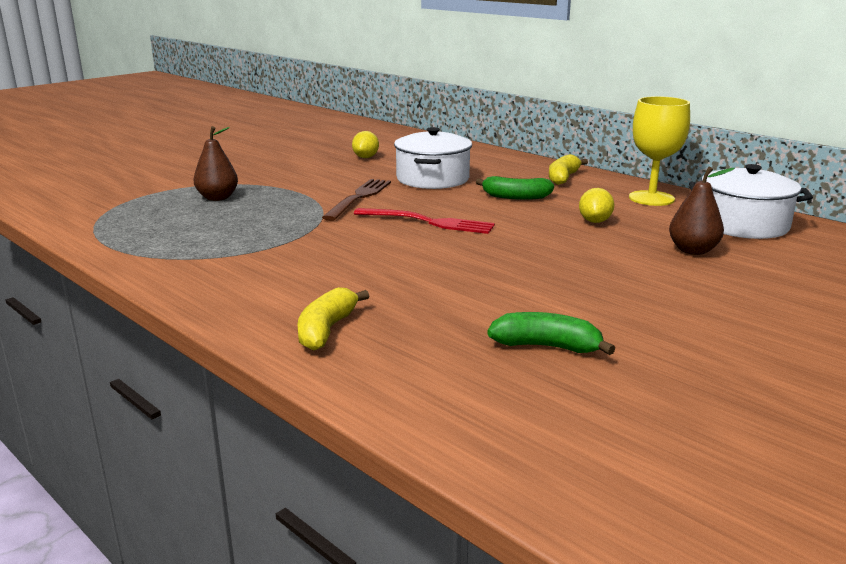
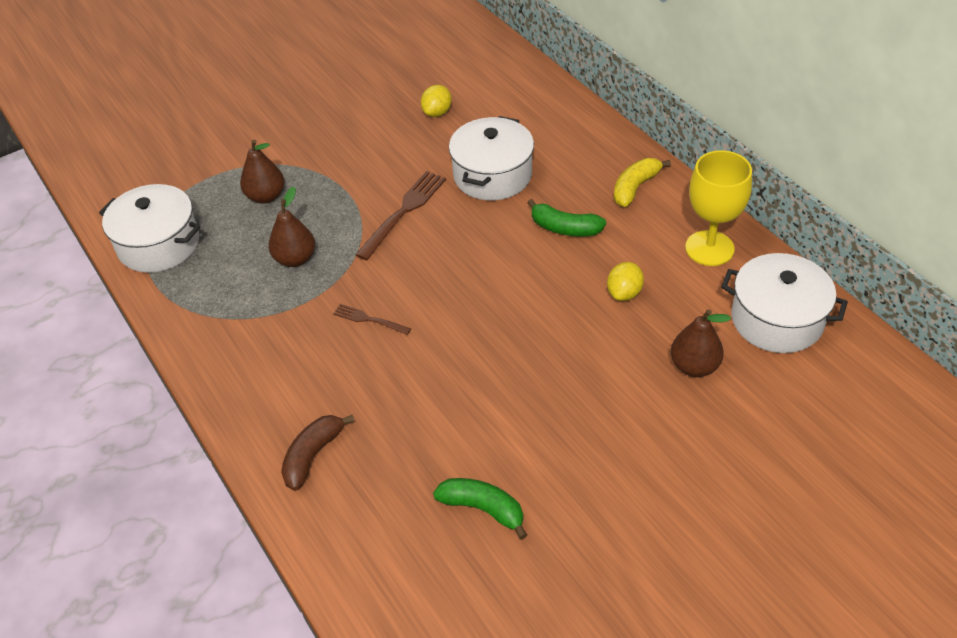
camera: 15 degrees right, 25 degrees up
(108, 225) = (159, 244): none -> white pot
(259, 224) = (295, 259): none -> brown pear
(326, 330) = (312, 455): yellow banana -> brown banana
(352, 249) = (368, 319): none -> brown fork
(429, 222) = (457, 274): red fork -> none

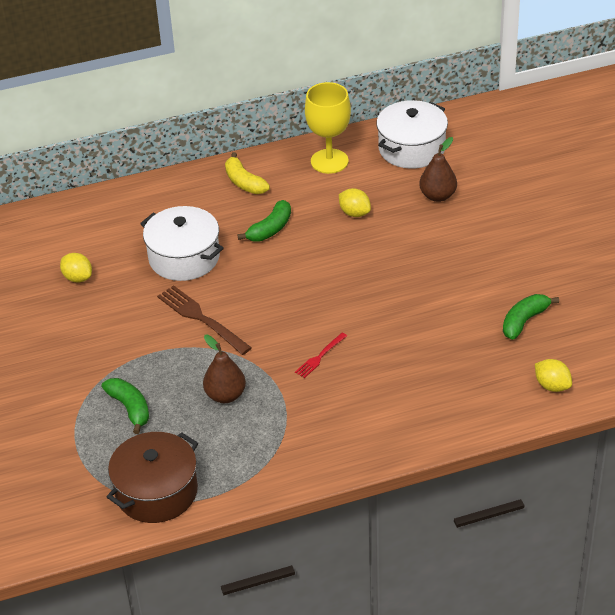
camera: 75 degrees left, 5 degrees down
(159, 244) = (156, 492): white pot -> brown pot
(266, 196) = (130, 408): brown pear -> green banana
(312, 455) = (448, 406): brown banana -> none
(368, 319) = (320, 357): brown fork -> red fork
(368, 563) = (552, 386): none -> yellow lemon

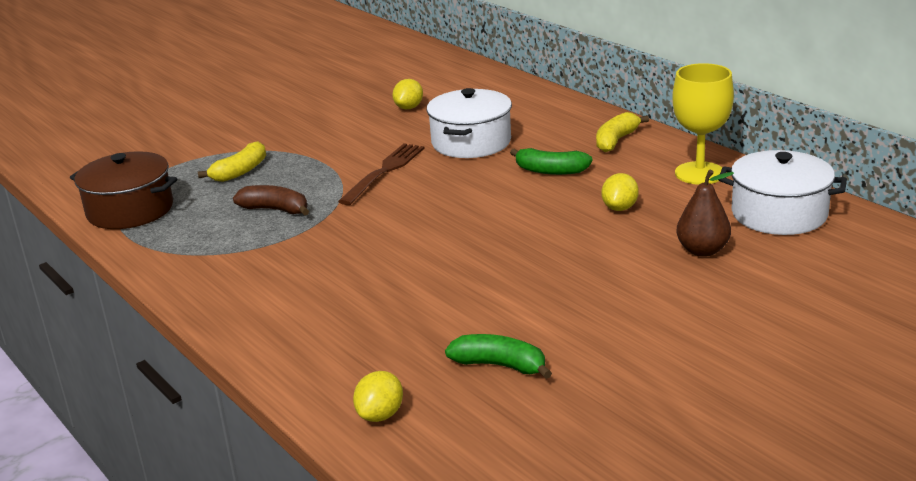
camera: 70 degrees right, 15 degrees down
(130, 408) = (240, 171): green banana -> yellow banana
(225, 395) = (275, 210): brown pear -> brown banana
(320, 357) = (357, 244): red fork -> none

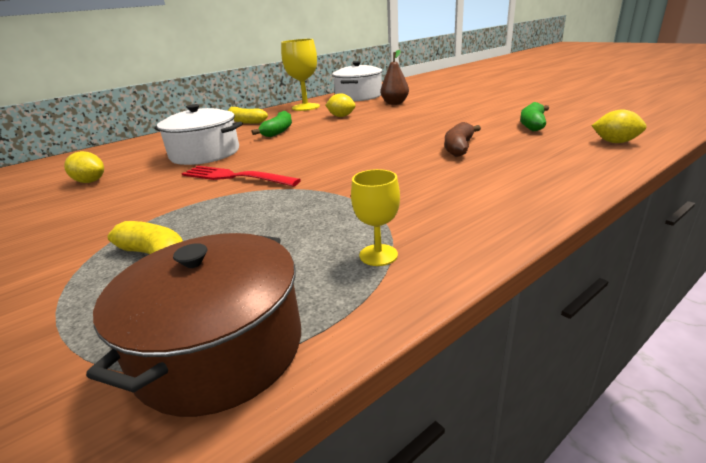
camera: 90 degrees left, 0 degrees up
(191, 249) = (378, 255): none -> yellow goblet
(275, 210) = (289, 216): brown banana -> brown banana (459, 148)
(384, 171) = (234, 177): brown fork -> red fork

